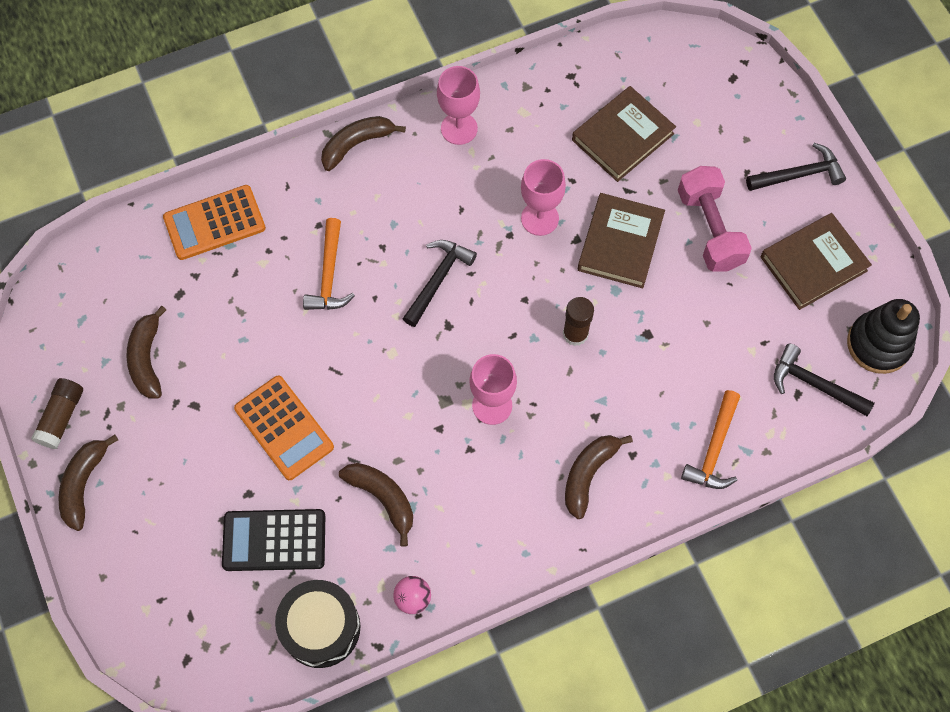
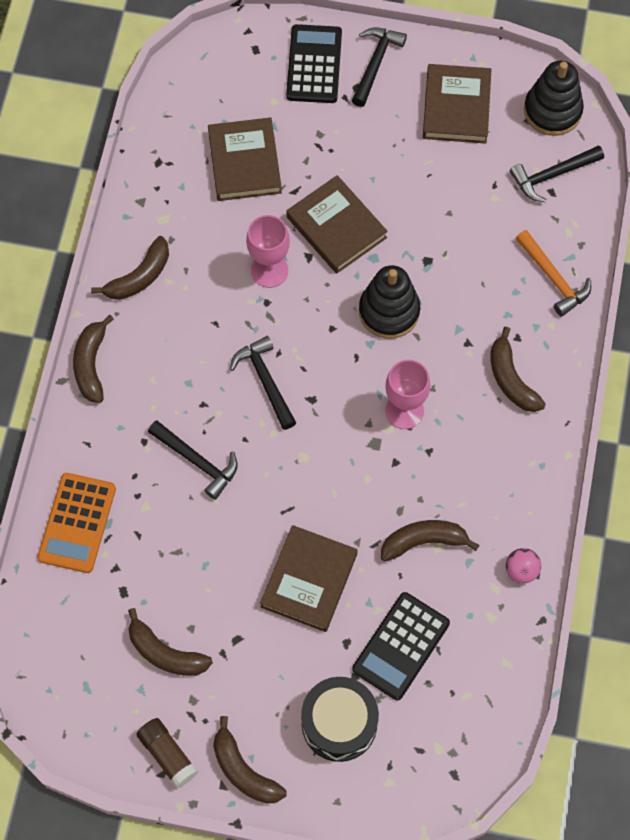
camera: 55 degrees left, 0 degrees up
(284, 428) = (309, 580): orange calculator -> brown book
(321, 627) = (498, 654): black drum -> black drum (339, 723)
(329, 275) = (197, 461): orange hammer -> black hammer
(459, 128) = (139, 277): pink goblet -> brown banana
(575, 334) = (389, 311): brown glue stick -> black stacking toy
(710, 229) = (373, 157): pink dumbbell -> none
(757, 129) = (314, 64): none -> black calculator

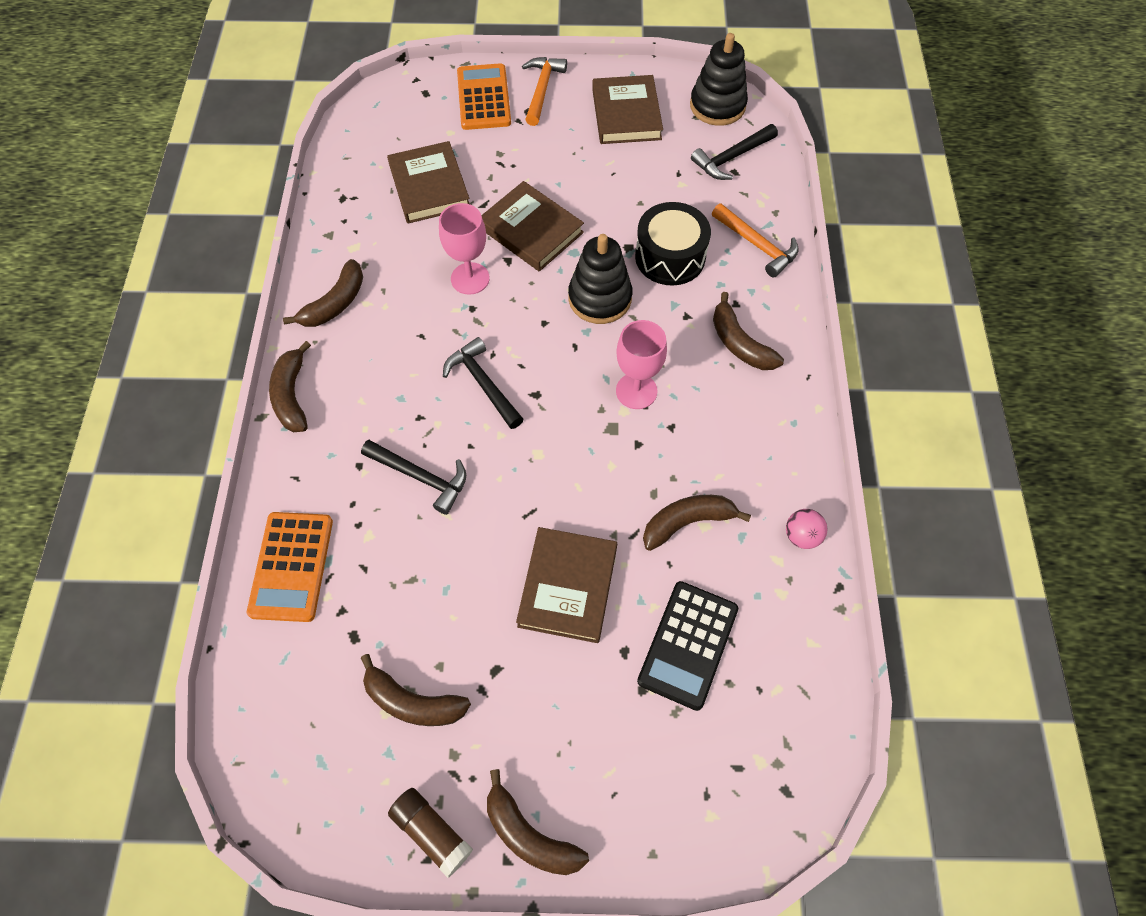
camera: 10 degrees left, 5 degrees down
(314, 64) = (484, 98): black calculator -> orange calculator
(339, 723) = (635, 752): black drum -> black drum (670, 257)
(375, 64) = (542, 90): black hammer -> orange hammer

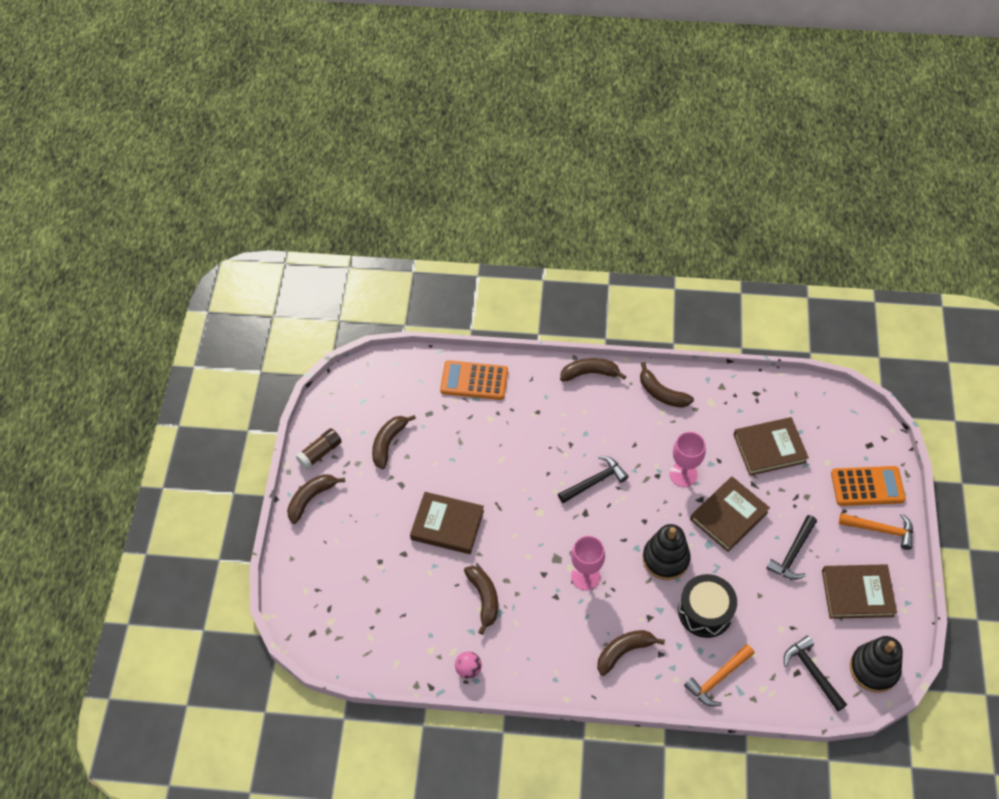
camera: 95 degrees right, 5 degrees down
(421, 477) = (527, 445): black hammer -> black hammer (793, 553)
(688, 644) = (403, 589): black calculator -> none

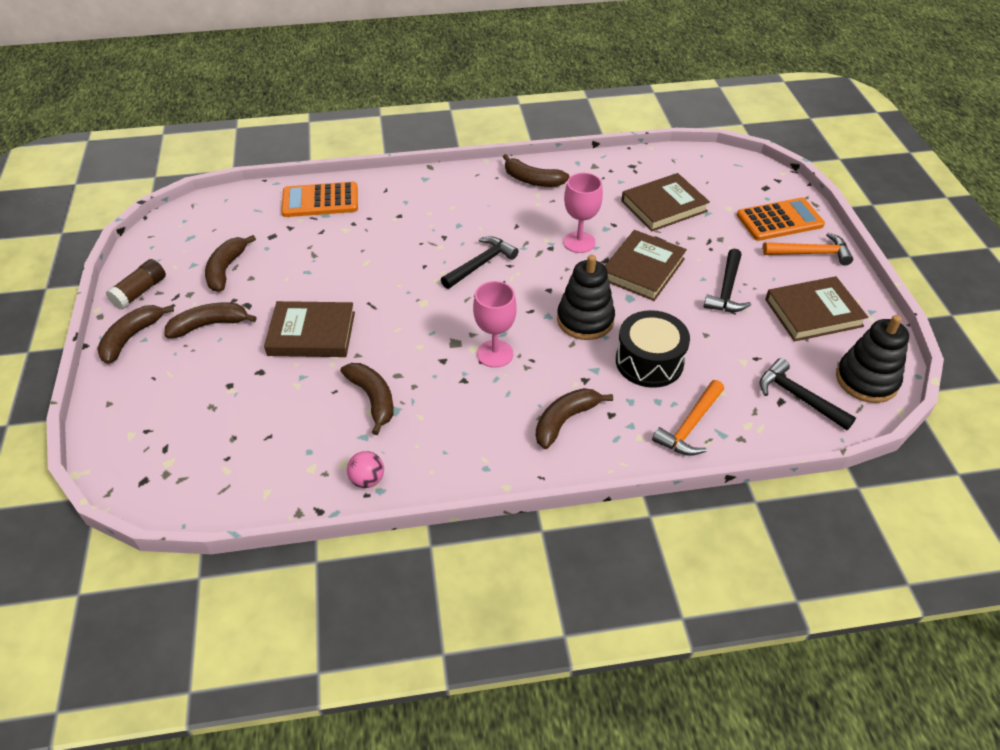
camera: 15 degrees left, 10 degrees down
(589, 373) = (449, 176): brown banana -> brown banana (209, 325)

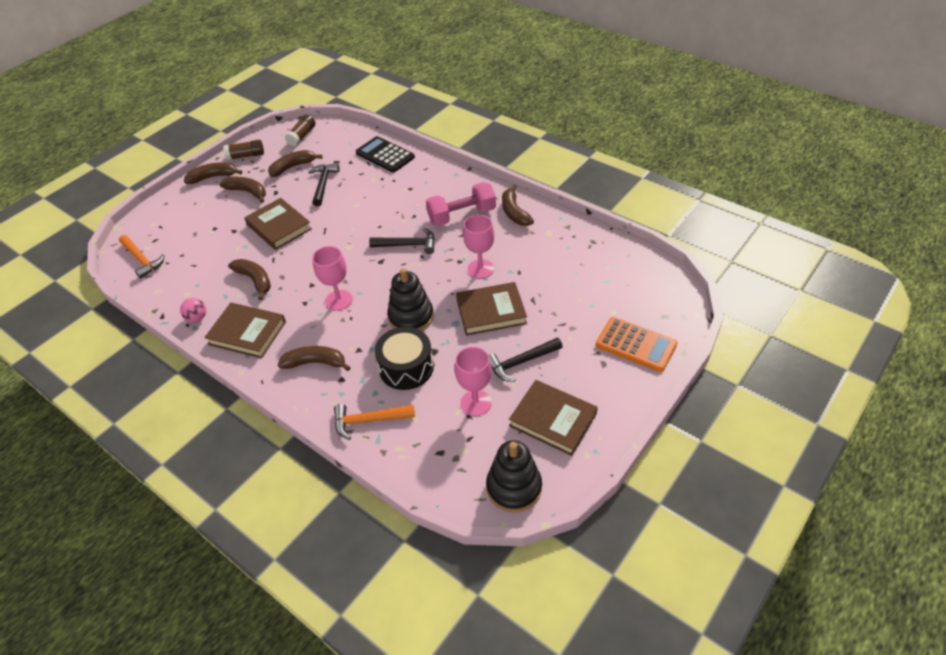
camera: 50 degrees right, 0 degrees up
(183, 234) = (302, 136): none -> brown glue stick
(320, 201) = (385, 155): orange calculator -> black calculator
(373, 399) = (255, 280): brown banana -> brown banana turned 60 degrees counterclockwise
(489, 209) = (462, 215): none -> pink dumbbell
(664, 206) = (570, 281): brown book -> brown book (247, 333)
(745, 344) = (476, 403): none -> pink goblet
(798, 397) = (454, 459): black hammer -> black hammer (323, 184)
(811, 253) = (619, 382): orange hammer -> orange hammer (142, 260)

